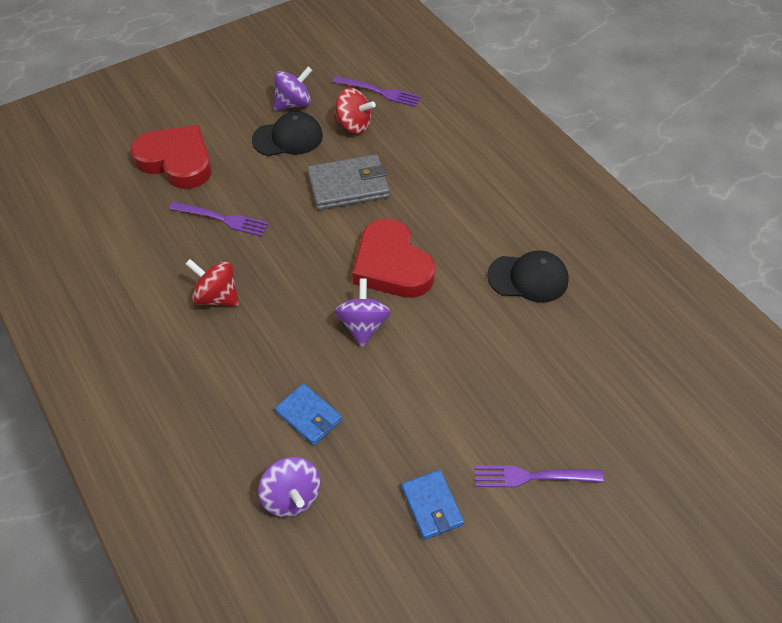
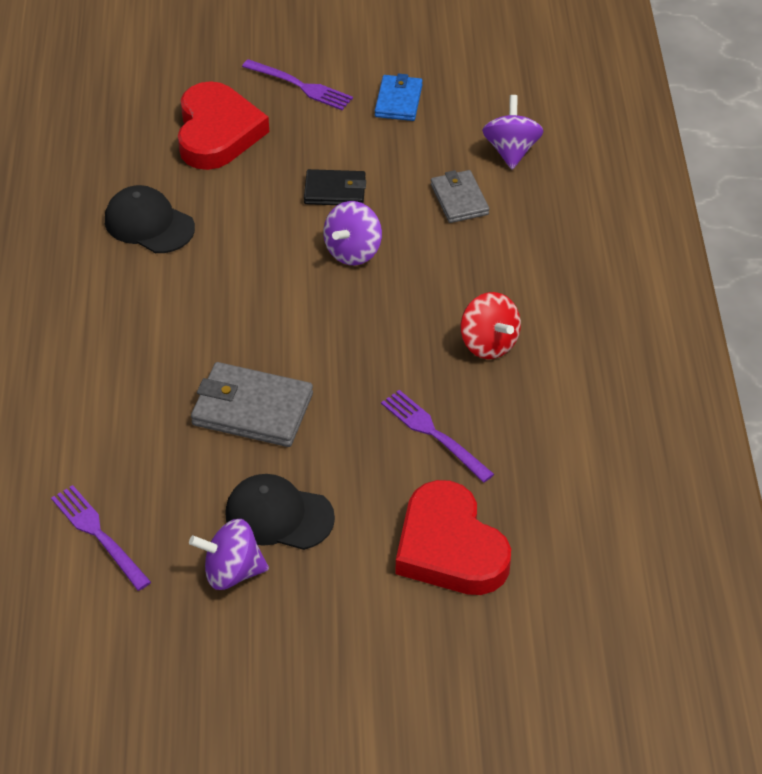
camera: 150 degrees left, 5 degrees down
(309, 416) = (459, 199): blue wallet -> grey wallet
(354, 125) = (177, 495): red spinning top -> none
(391, 265) = (277, 296): red heart -> red heart (217, 132)
(416, 374) = (335, 191): none -> black wallet

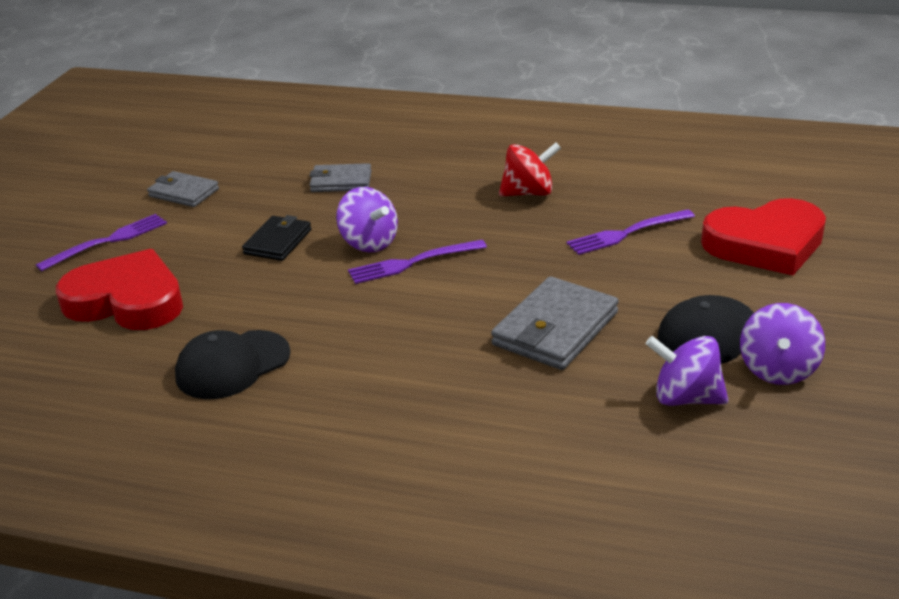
camera: 70 degrees left, 15 degrees down
(98, 534) = (707, 461): purple fork -> purple fork (412, 263)
(398, 101) = (183, 193): blue wallet -> grey wallet
(511, 151) = (299, 150): purple spinning top -> purple spinning top (685, 398)

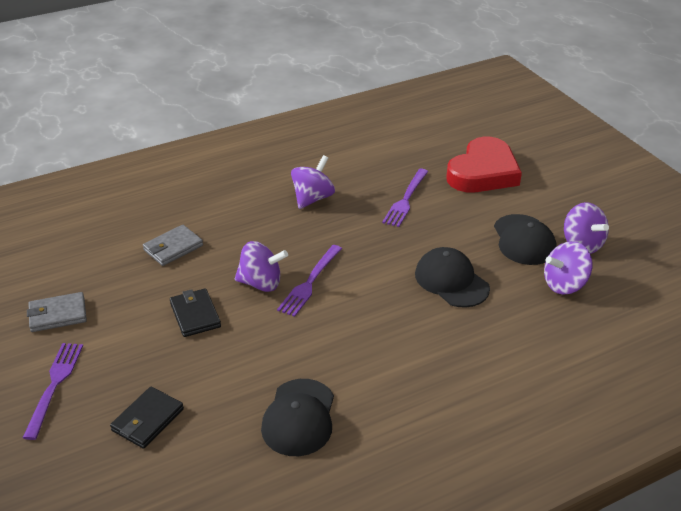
camera: 45 degrees left, 5 degrees up
(127, 300) = (147, 420): red heart -> black wallet
(529, 193) = (313, 198): red spinning top -> purple spinning top
(555, 329) = (451, 281): grey wallet -> black cap

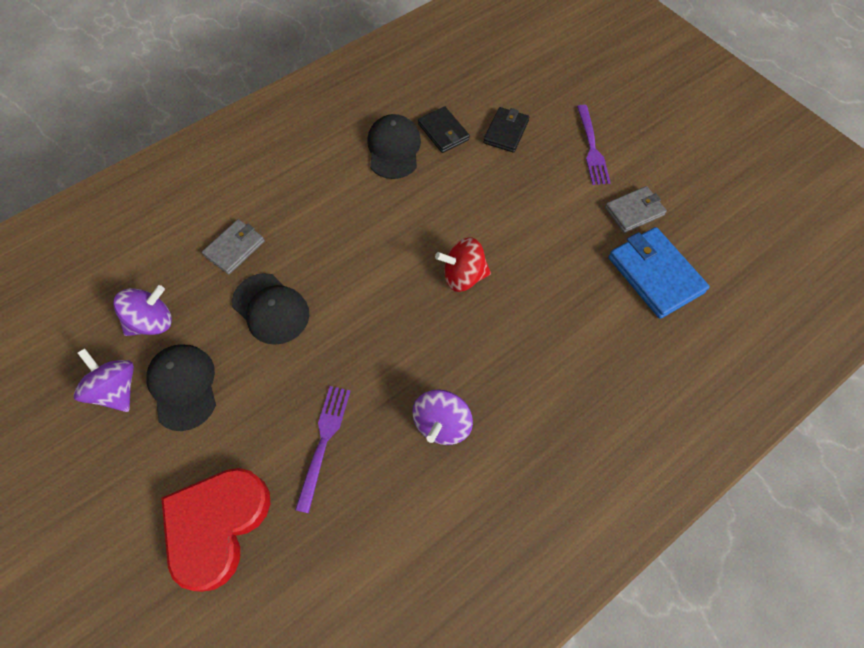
camera: 170 degrees right, 25 degrees up
(80, 263) = (655, 274): none -> blue wallet
(173, 248) = (572, 311): grey wallet -> grey wallet (235, 248)
(195, 315) = (511, 229): black wallet -> black wallet (443, 132)
(261, 283) = (463, 276): purple spinning top -> red spinning top
(310, 283) = (415, 284): purple fork -> none

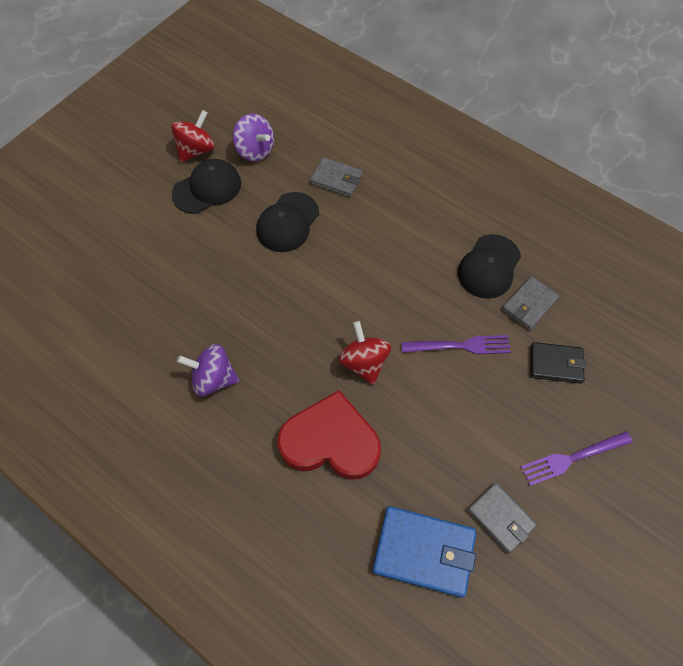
camera: 75 degrees right, 0 degrees up
(116, 389) = (196, 150): purple spinning top -> red spinning top
(217, 525) = (107, 245): red heart -> red heart (330, 441)
(324, 441) = (182, 294): purple fork -> purple fork (460, 346)
(394, 149) = (489, 266): black cap -> black cap turned 135 degrees clockwise
(443, 132) = (529, 305): black wallet -> grey wallet
(655, 274) = (424, 551): blue wallet -> blue wallet turned 60 degrees clockwise

